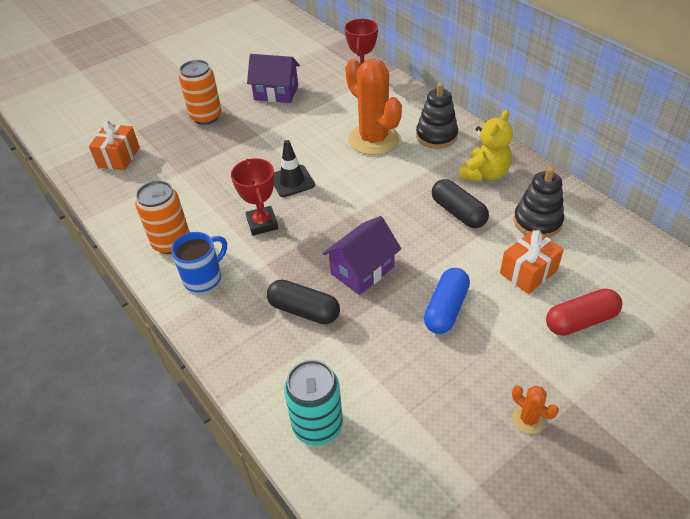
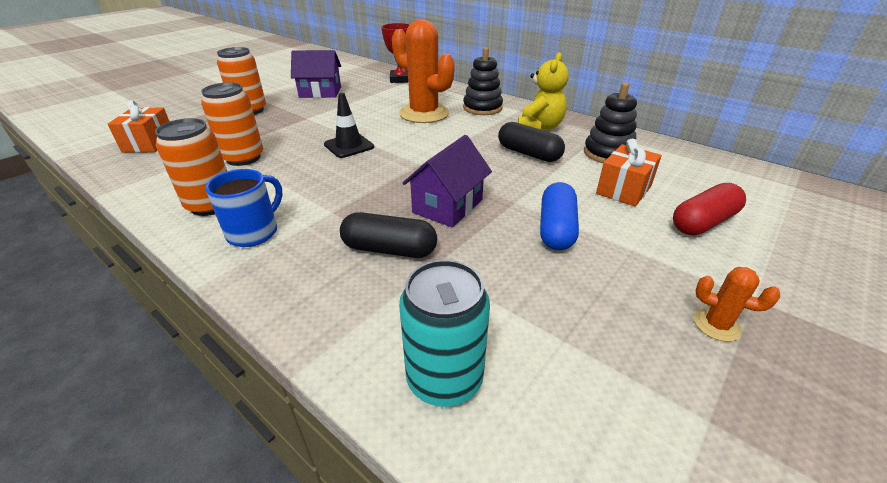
camera: 15 degrees left, 10 degrees down
(198, 187) = (243, 158): none -> orange can
(262, 223) = (322, 179): red trophy -> none

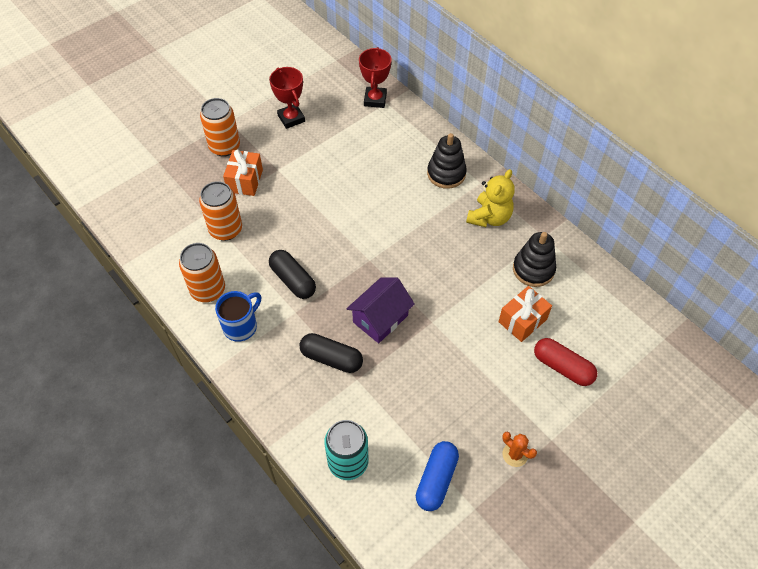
camera: 10 degrees right, 20 degrees up
(149, 143) = (145, 194): orange gift -> orange gift (245, 181)
(320, 92) = (291, 118): purple house -> red trophy
(349, 146) = (313, 224): black traffic cone -> none
(424, 114) = (387, 177): orange cactus -> none
(528, 154) = (464, 259): black capsule -> black capsule (293, 280)
(556, 229) = (452, 356): blue capsule -> blue capsule (436, 480)
(703, 222) = (562, 367): red capsule -> red capsule turned 60 degrees clockwise

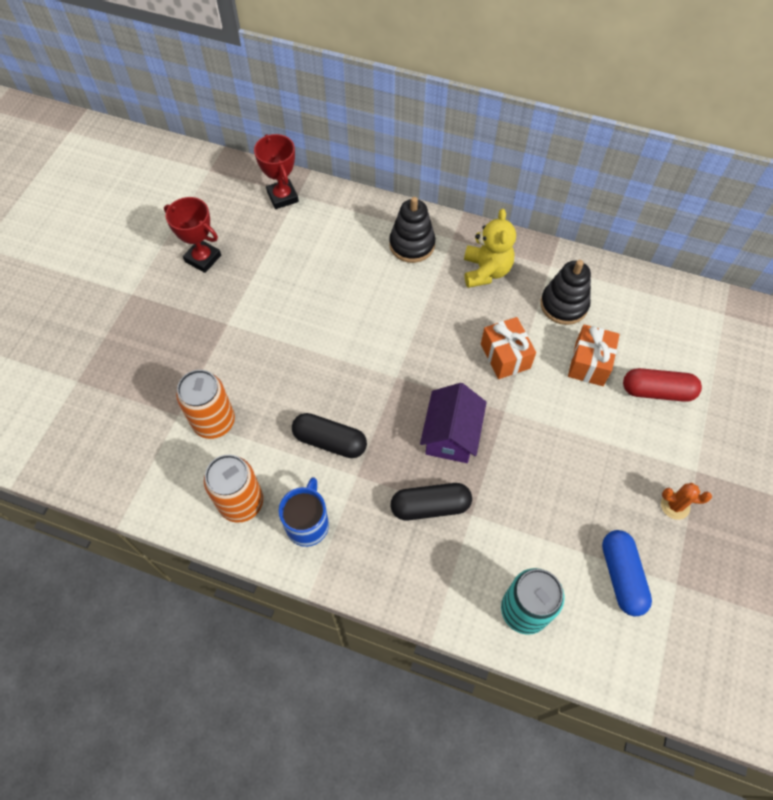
camera: 30 degrees left, 5 degrees up
(224, 147) = (147, 326): orange can -> none
(245, 181) = (198, 354): orange gift -> orange gift (505, 356)

